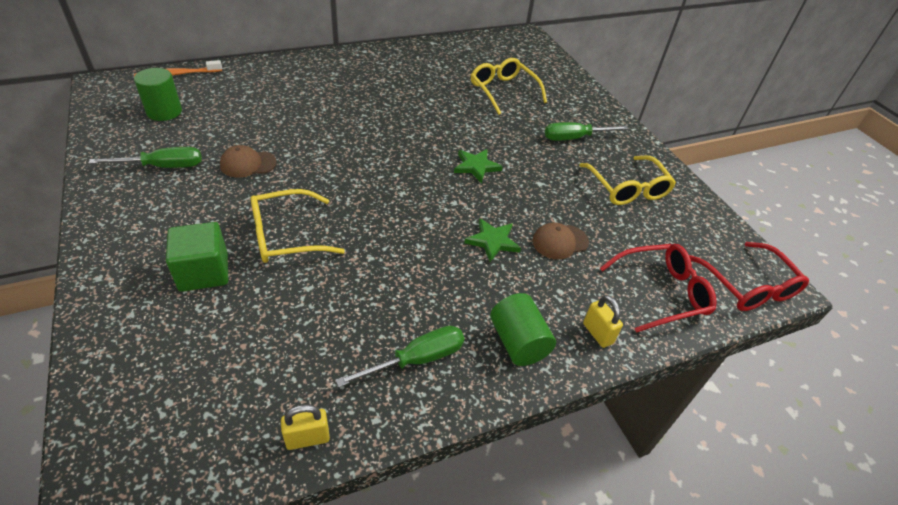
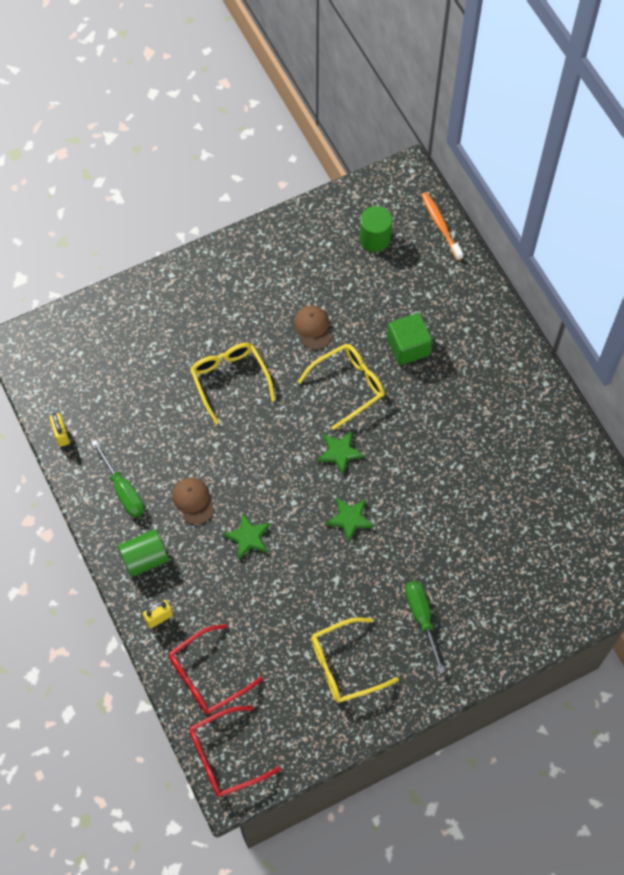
camera: 90 degrees right, 20 degrees up
(163, 166) = (296, 267): green screwdriver -> none
(204, 272) = (184, 336): green cube -> green cube (408, 347)
(402, 164) = (339, 452): none -> green star
(503, 91) = (498, 542): yellow glasses -> yellow glasses (348, 386)
(560, 242) = (256, 594): brown cap -> brown cap (193, 501)
(661, 292) = (207, 676): red glasses -> red glasses turned 75 degrees clockwise

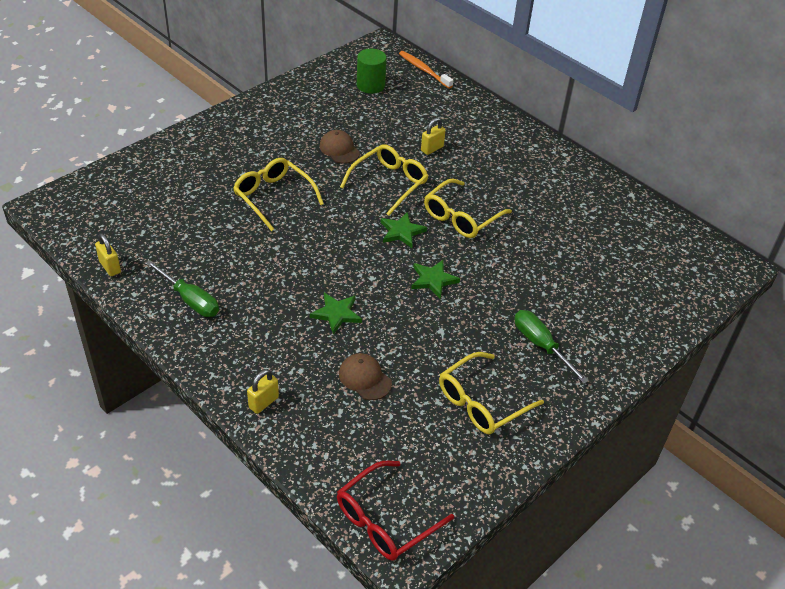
camera: 20 degrees left, 20 degrees down
(144, 558) = (231, 353): green cylinder -> none
(193, 501) = (268, 295): brown cap -> brown cap (365, 378)
(207, 676) = (337, 445): red glasses -> none
(405, 446) = (461, 217): none -> yellow glasses
(408, 347) = (432, 149): green cube -> yellow padlock

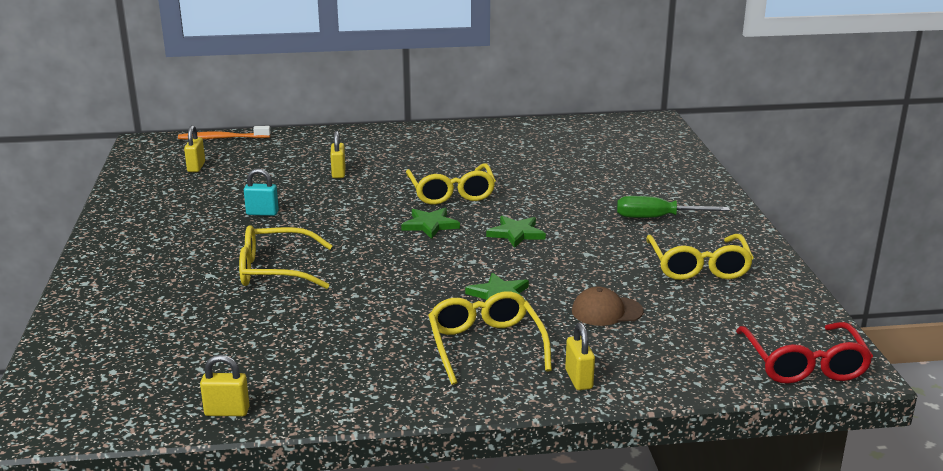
camera: 50 degrees left, 20 degrees down
(190, 300) = (363, 373): green screwdriver -> none
(339, 149) = (262, 213): brown cap -> turquoise padlock
(370, 85) = (196, 167): green cylinder -> yellow padlock
(389, 183) = (353, 207): yellow glasses -> yellow glasses (486, 346)

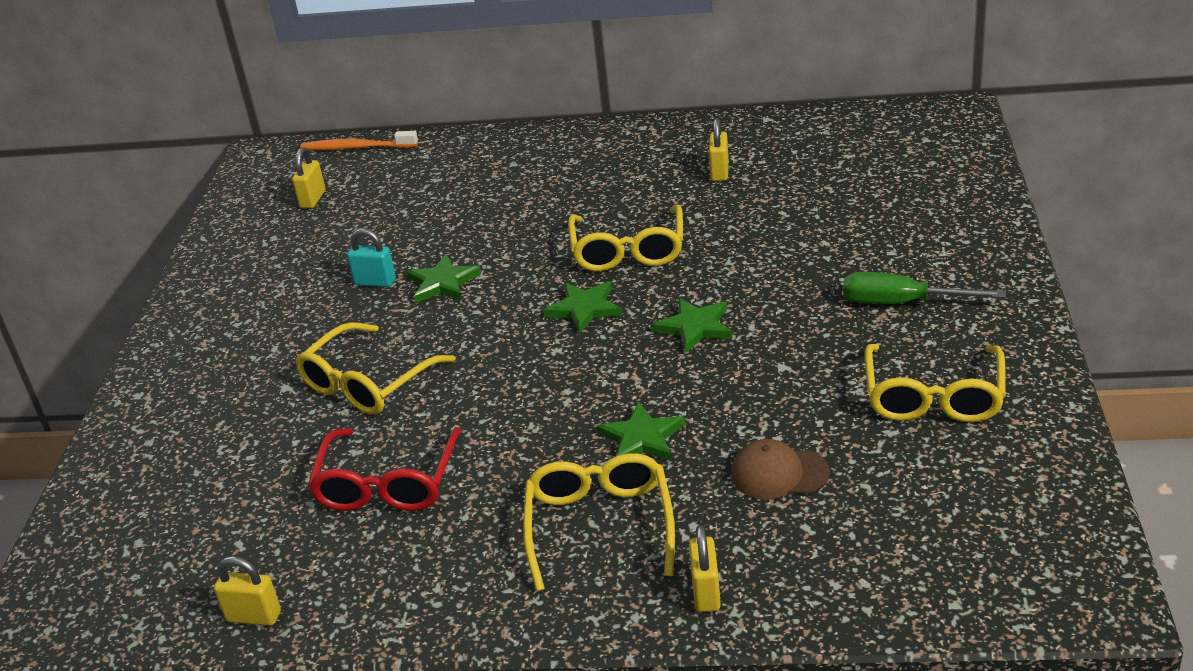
camera: 15 degrees right, 10 degrees up
(275, 270) = (368, 383): yellow glasses -> yellow glasses turned 60 degrees counterclockwise
(316, 212) = (443, 283): none -> green star
(338, 173) = (489, 212): yellow padlock -> yellow padlock (719, 172)
(803, 364) = (1029, 585): red glasses -> red glasses (387, 483)

